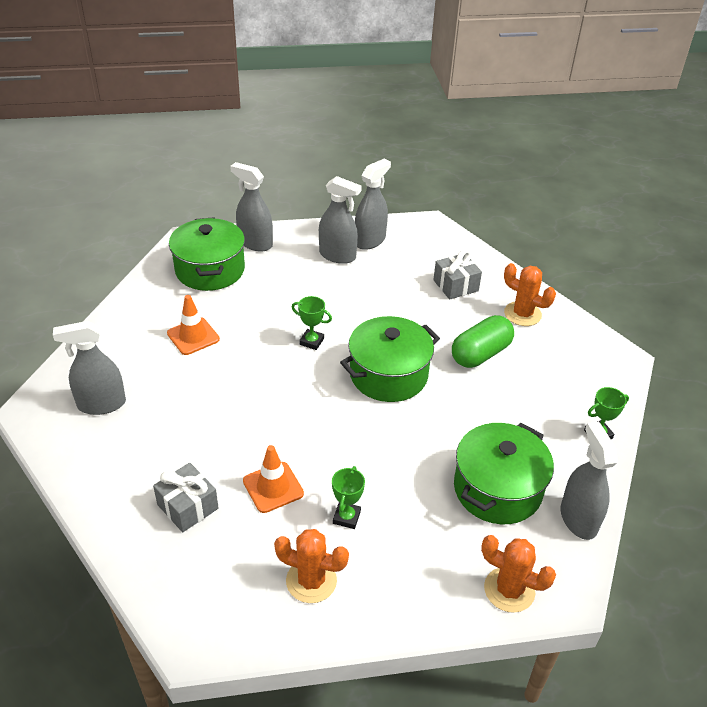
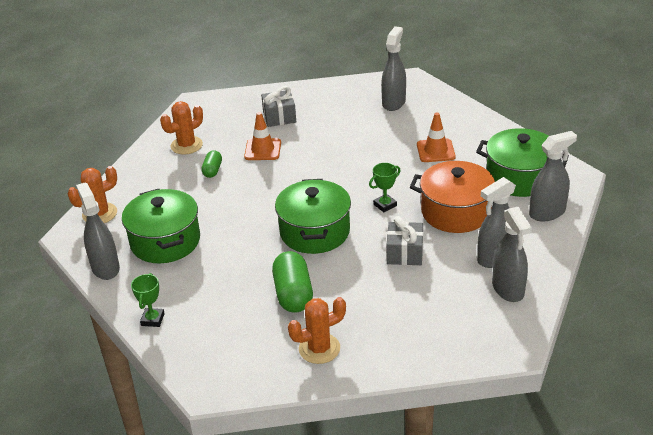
camera: 125 degrees right, 5 degrees down
(290, 293) = (456, 212): none -> orange pot
(346, 517) = (212, 170): green trophy -> green capsule
(455, 285) = (394, 320): grey gift -> grey gift (405, 253)
(578, 519) = (105, 268): grey spray bottle -> grey spray bottle turned 135 degrees counterclockwise

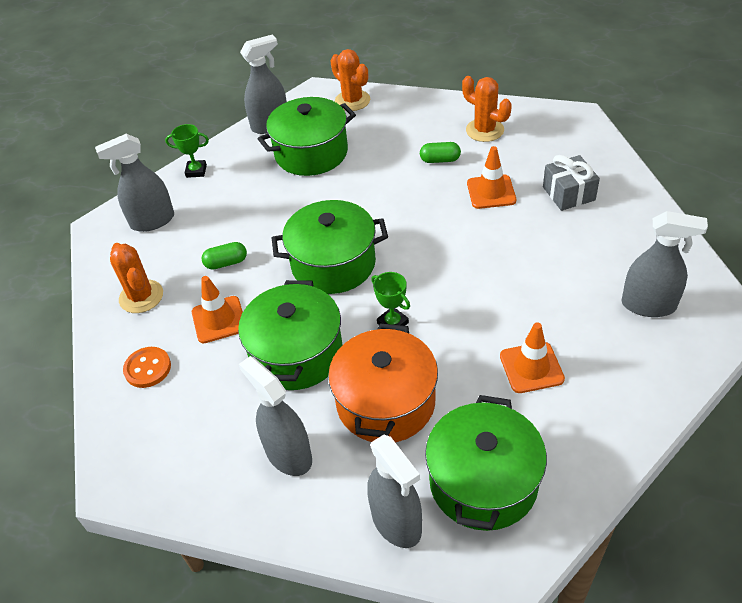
camera: 85 degrees right, 10 degrees up
(293, 294) = (226, 263): green capsule -> green capsule, size x0.55
(360, 296) = (219, 320): none -> orange traffic cone
(405, 253) = (296, 353): grey gift -> green pot
(405, 338) = (147, 368): none -> orange button
(508, 289) = (225, 472): grey spray bottle -> grey spray bottle (152, 221)

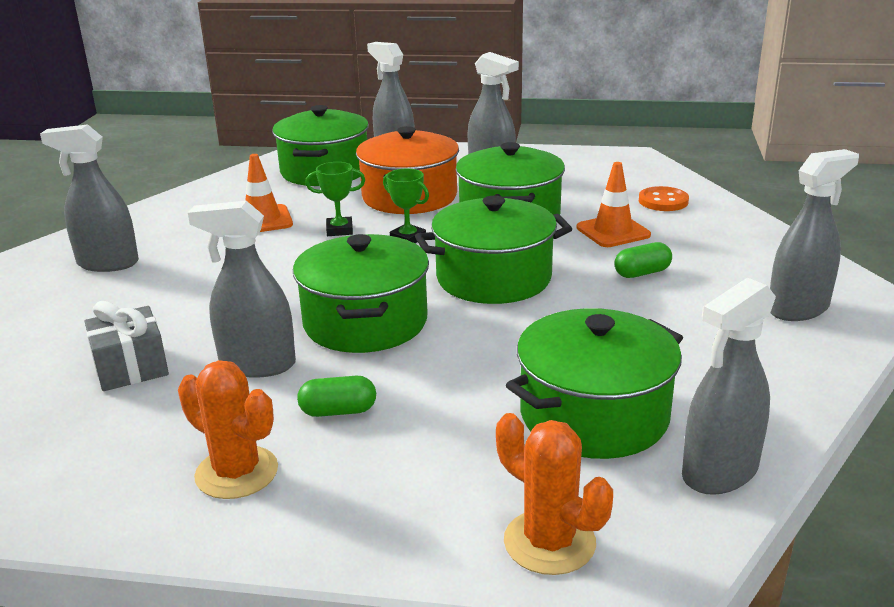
camera: 170 degrees right, 20 degrees down
(141, 297) = (727, 242): orange cactus -> none
(196, 171) = (798, 377): green trophy -> green trophy (339, 230)
(427, 224) = (365, 322): none -> green pot
(491, 192) = (257, 365): orange traffic cone -> grey spray bottle

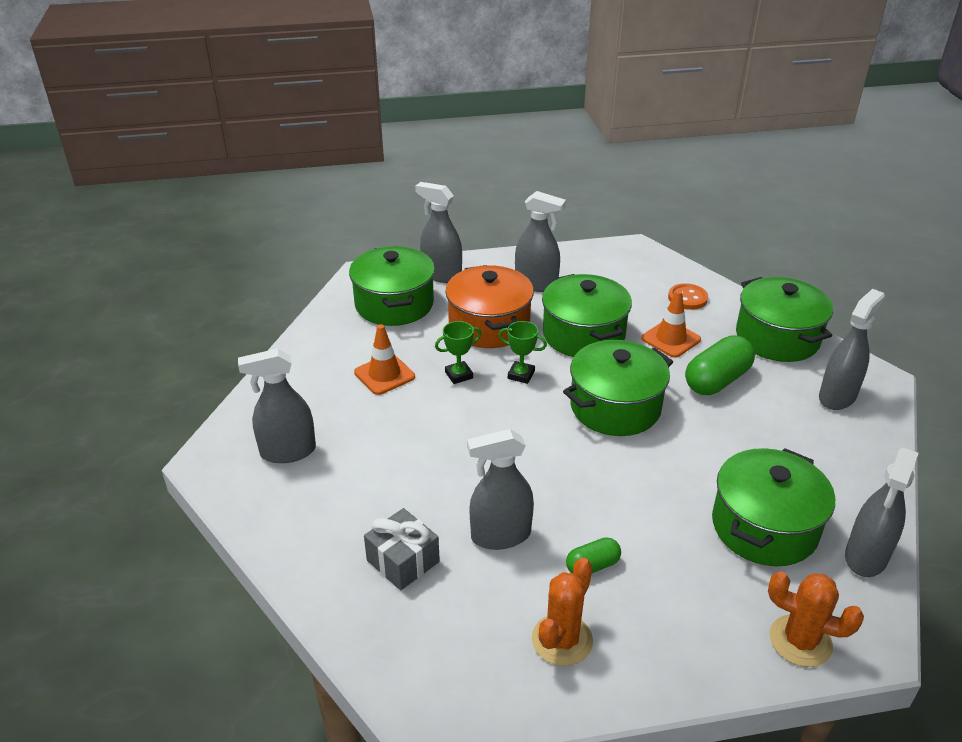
camera: 20 degrees left, 10 degrees up
(237, 473) = (562, 640): orange cactus -> orange cactus turned 75 degrees counterclockwise
(365, 322) = (551, 473): green pot -> green pot (777, 338)
(642, 273) = (716, 380): green capsule -> green capsule, size x1.80

